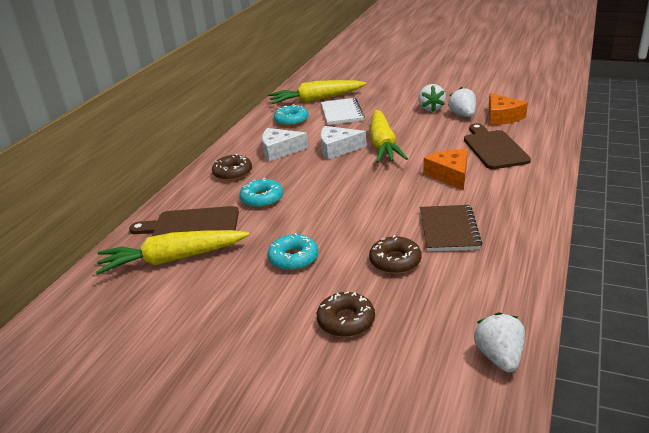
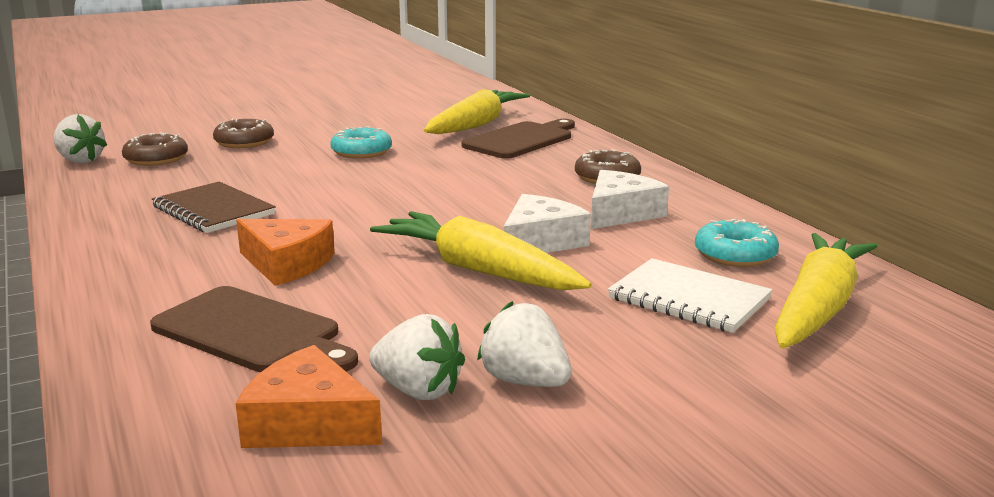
camera: 130 degrees right, 10 degrees down
(262, 199) = (503, 171): turquoise donut -> none
(395, 261) = (248, 176): brown donut -> brown donut (156, 159)

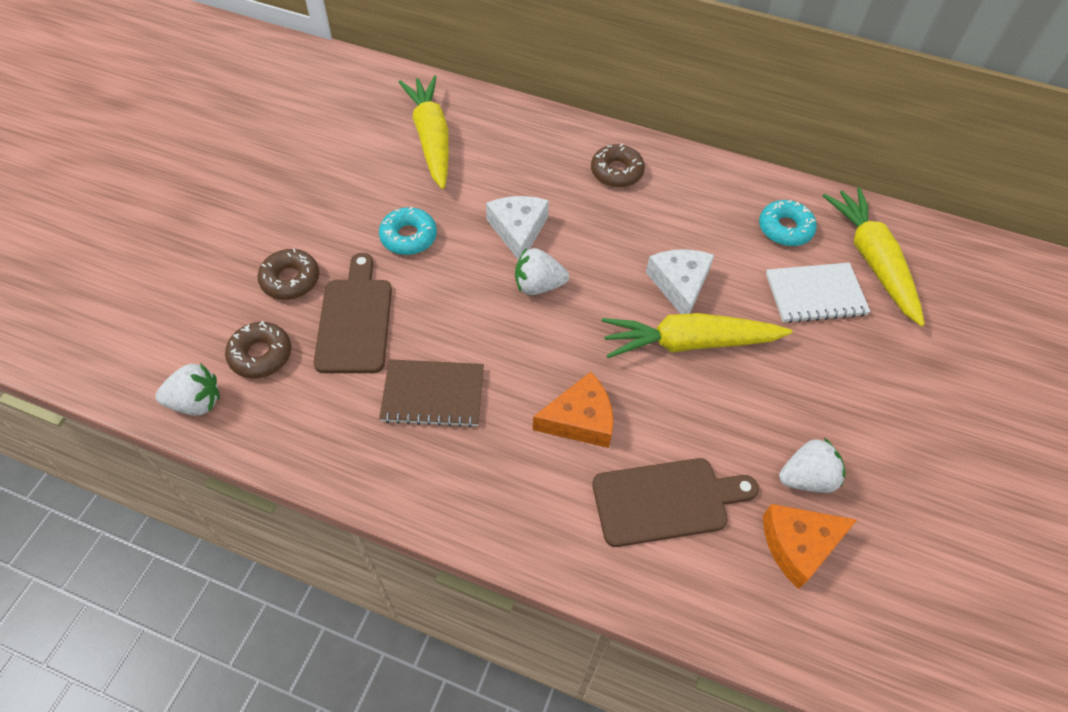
camera: 45 degrees left, 35 degrees up
(521, 140) = (495, 146): brown cutting board -> brown cutting board (355, 320)
(525, 381) = (837, 430): white strawberry -> white strawberry (538, 285)
(620, 213) = (679, 217): white cheese -> white cheese (518, 230)

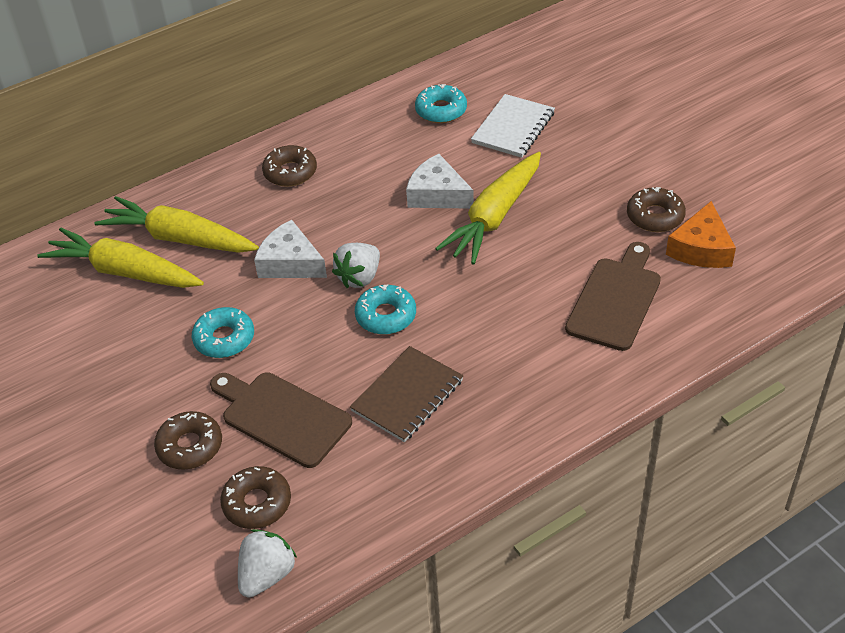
camera: 50 degrees left, 10 degrees down
(510, 328) = (386, 316): none -> turquoise donut
(580, 419) = (508, 314): orange cheese -> none
(806, 478) = (655, 216): white strawberry -> brown donut
(872, 261) = (511, 84): yellow carrot -> yellow carrot (179, 238)

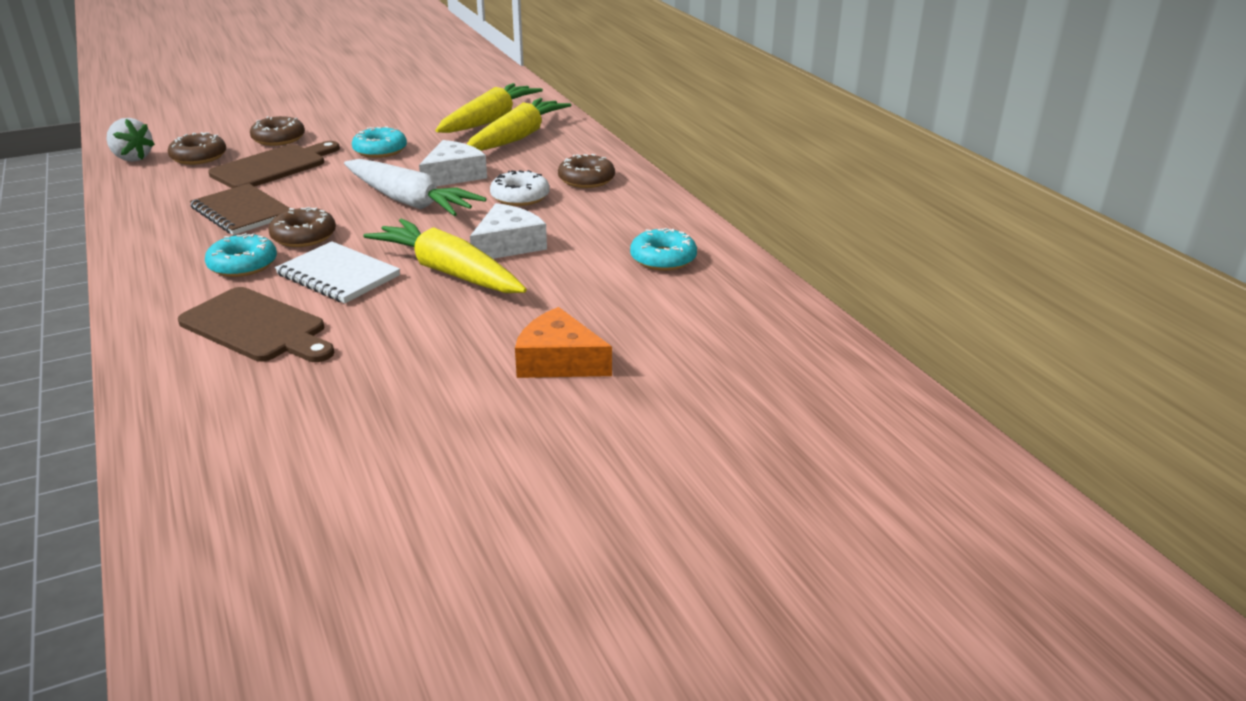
camera: 95 degrees right, 15 degrees down
(336, 206) = (520, 197): none -> white donut
(359, 277) = (409, 201): white strawberry -> white carrot
(386, 316) = (348, 209): turquoise donut -> turquoise donut (243, 265)
(513, 128) = (608, 300): white notebook -> white notebook (338, 275)
(655, 216) = (374, 377): brown donut -> brown donut (304, 236)
(701, 248) = (287, 402): orange cheese -> orange cheese (558, 361)

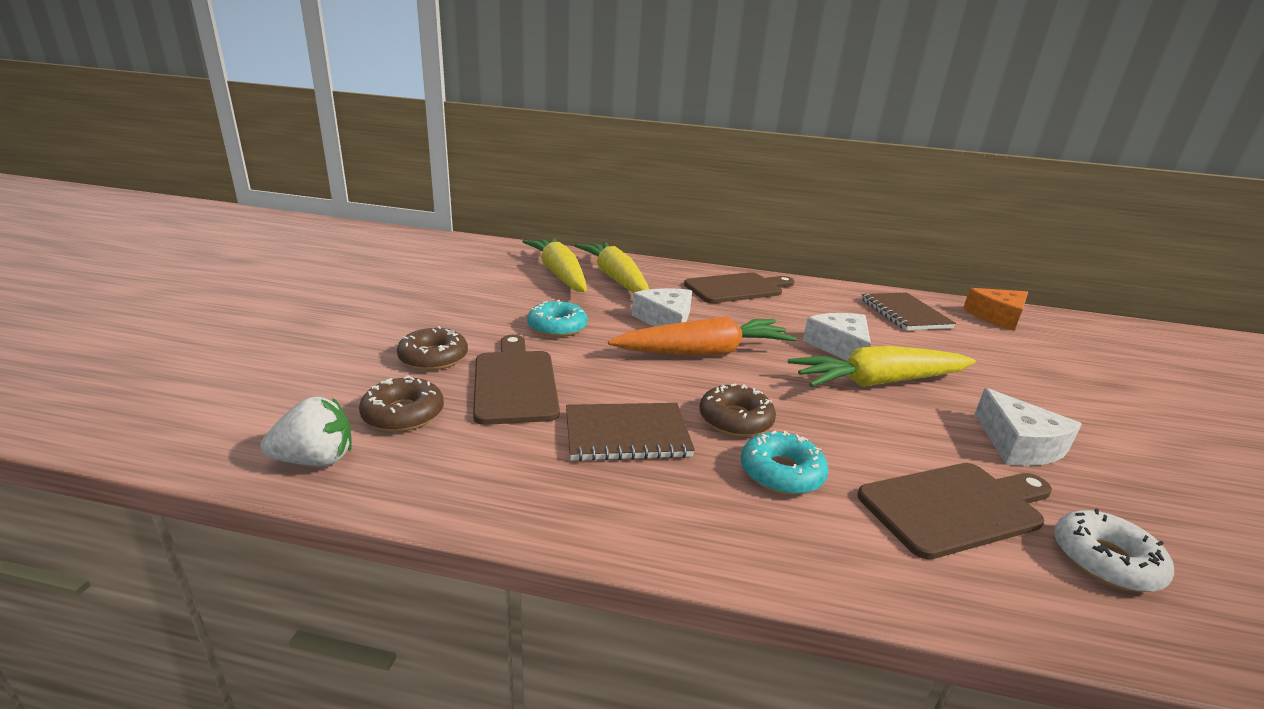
camera: 55 degrees left, 5 degrees down
(338, 275) = (850, 429): white notebook -> none
(398, 343) = (1018, 444): none -> white cheese
(409, 201) = (704, 352): white carrot -> orange carrot
(520, 197) = (745, 315): white donut -> white donut (1105, 560)
(558, 361) = (1067, 394): orange cheese -> orange cheese (997, 317)
(586, 179) = (737, 288): brown donut -> brown cutting board
(663, 259) = (904, 313): turquoise donut -> brown notebook

